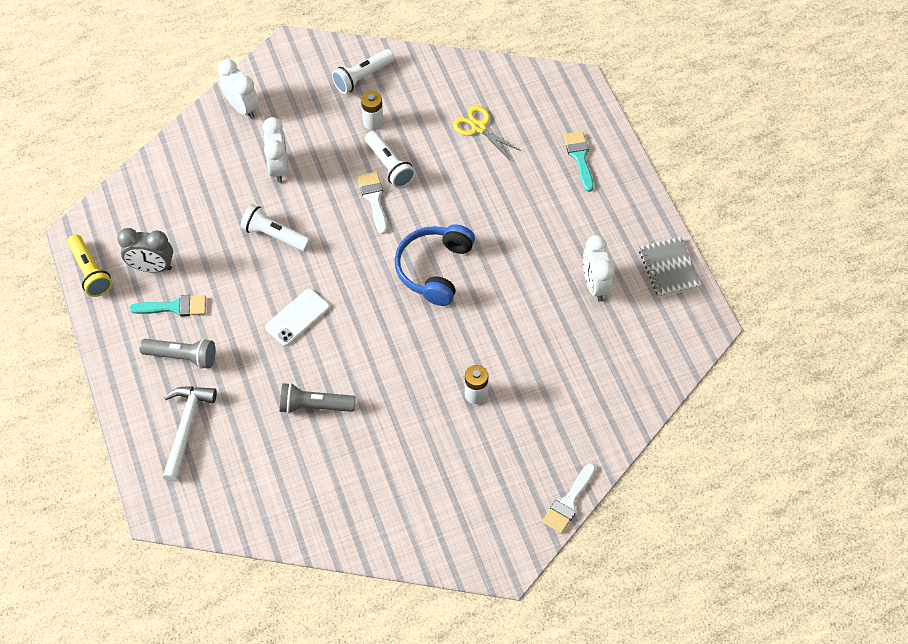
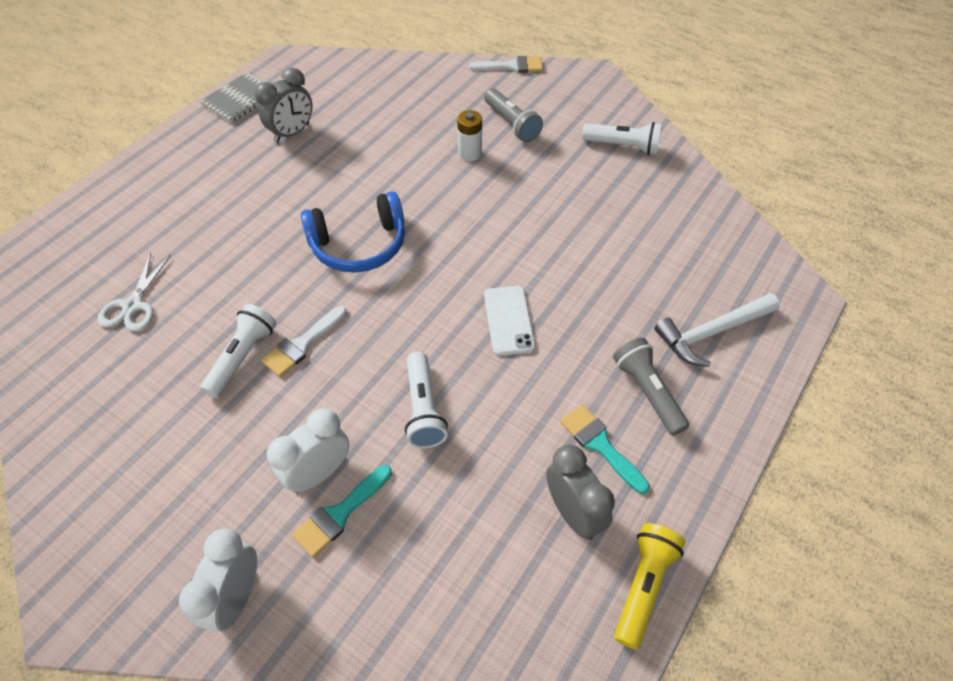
camera: 125 degrees left, 5 degrees down
(297, 317) = (508, 320): white phone -> white phone turned 75 degrees clockwise
(315, 406) = (587, 249): grey flashlight -> grey flashlight (511, 124)
(362, 77) = (99, 474): white flashlight -> white flashlight (623, 146)
(373, 122) = (179, 414): white battery -> none
(479, 127) = (133, 305): yellow scissors -> white scissors
(579, 157) = (134, 206): turquoise brush -> turquoise brush (339, 514)
(595, 285) = (292, 133): white clock -> grey clock

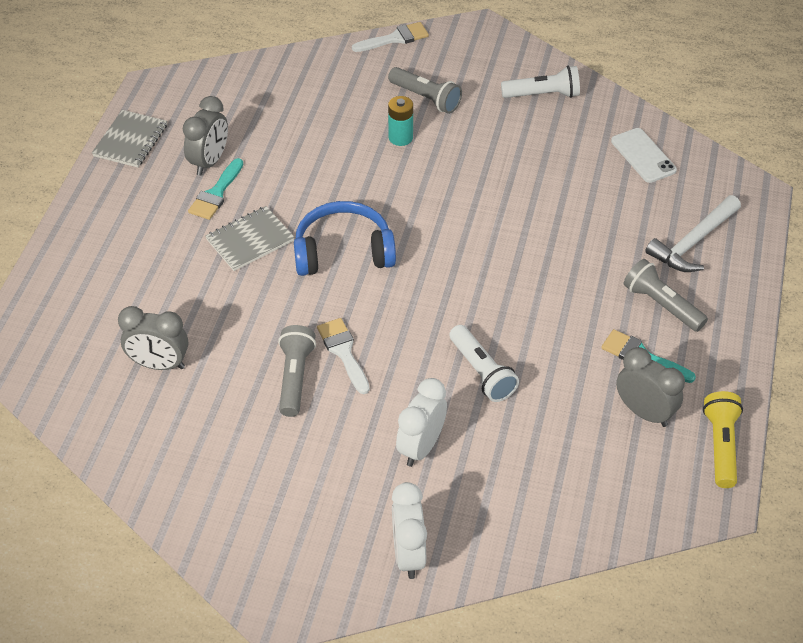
camera: 20 degrees left, 5 degrees down
(133, 305) = (159, 364): white scissors -> grey clock
(242, 357) = (295, 378): white flashlight -> grey flashlight
(283, 211) = (250, 240): none -> grey notebook
(302, 344) = (343, 352): white brush -> white brush turned 135 degrees clockwise
(339, 514) = (457, 471): turquoise brush -> turquoise brush (216, 194)
(359, 245) = (343, 251): blue headphones -> blue headphones turned 150 degrees counterclockwise
(470, 153) = (400, 138): white battery -> turquoise battery
(508, 320) = (516, 280): white phone -> white phone (643, 156)

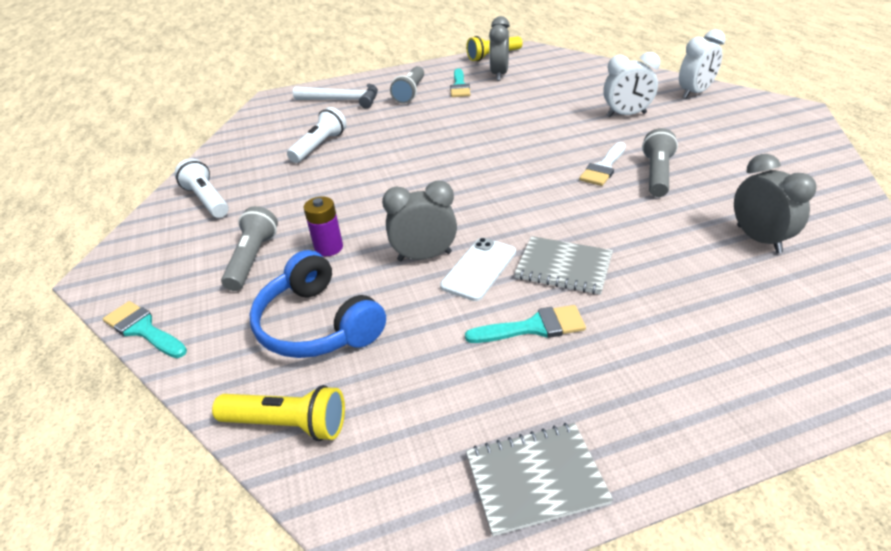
camera: 120 degrees left, 10 degrees down
(209, 162) = (492, 364): grey clock -> grey clock (424, 256)
(255, 74) = (287, 424): none -> yellow flashlight
(295, 378) = (656, 174): grey flashlight -> grey flashlight turned 135 degrees clockwise
(343, 251) = (510, 211): blue headphones -> blue headphones (318, 324)
(395, 38) = (143, 329): white brush -> turquoise brush
(400, 138) = (329, 248): turquoise battery -> purple battery
(481, 372) = (541, 119): white flashlight -> white flashlight (319, 146)
(643, 156) = (263, 138): white phone -> white phone (479, 269)

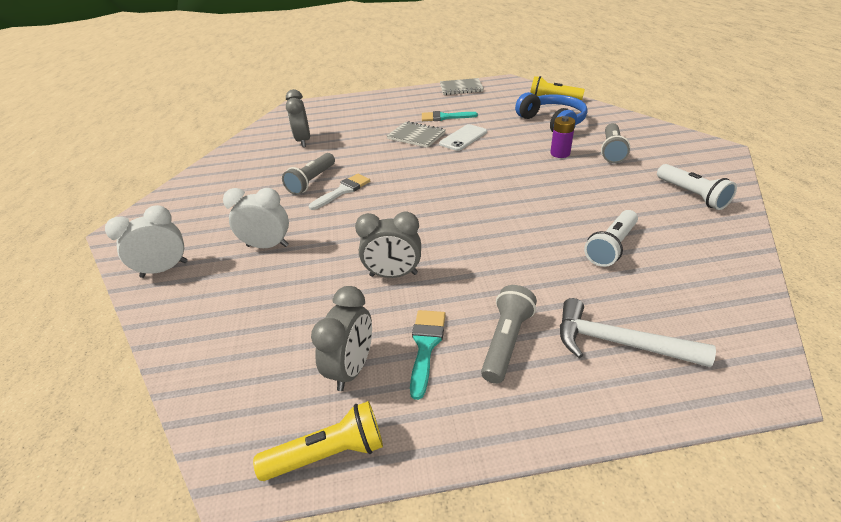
camera: 170 degrees left, 0 degrees up
(143, 329) = (653, 124): turquoise brush -> none
(424, 256) = (495, 145): grey clock -> grey clock (393, 274)

